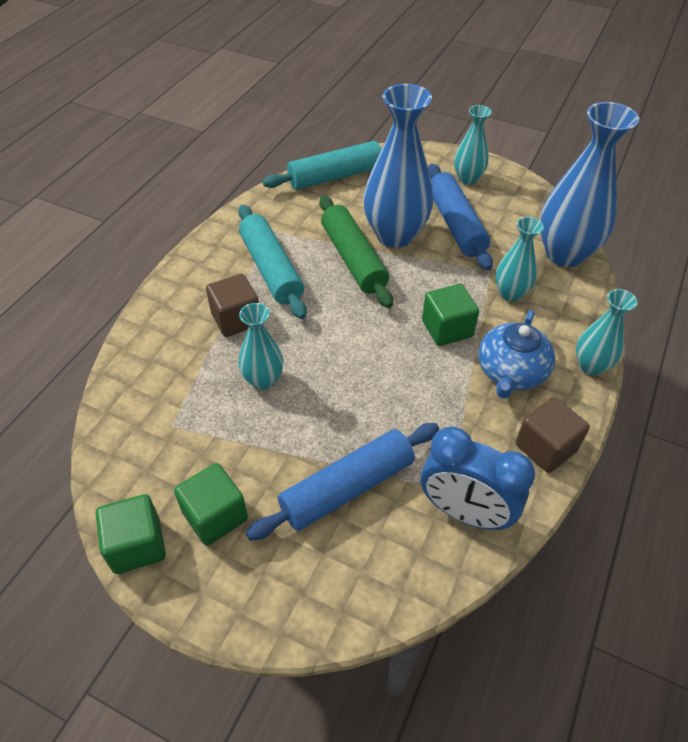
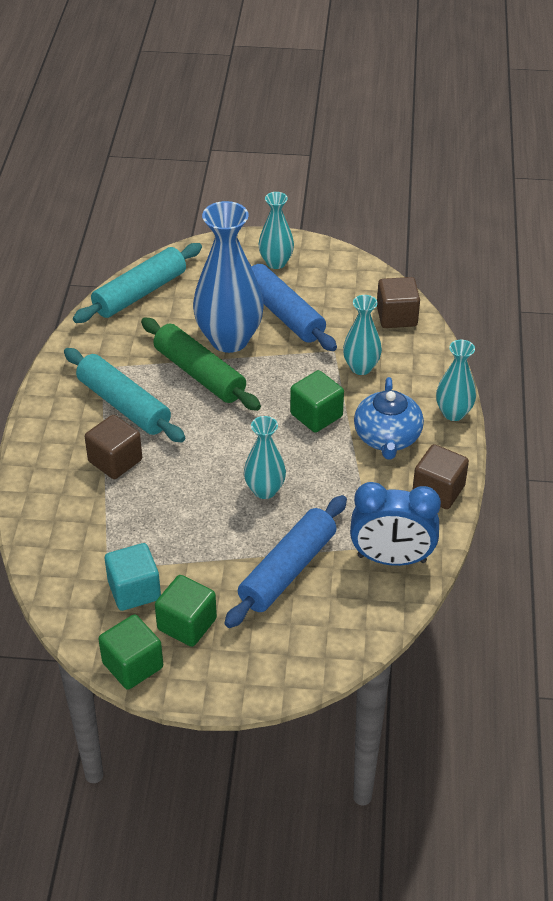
camera: 20 degrees left, 5 degrees down
(183, 459) = (134, 590): none -> turquoise cube
(263, 380) = (170, 506): turquoise vase -> turquoise vase (265, 490)
(564, 254) = (396, 316): blue vase -> brown cube

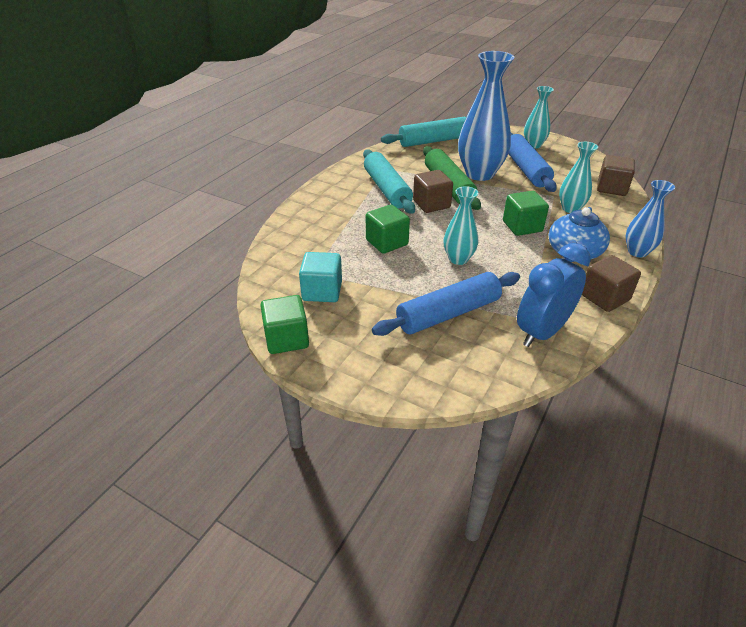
camera: 25 degrees right, 5 degrees down
(115, 461) = (361, 215): brown cube -> brown cube (431, 204)
(187, 624) = (346, 325): green cube -> green cube (387, 242)
(391, 559) = (542, 332): blue clock -> blue clock turned 105 degrees clockwise
(453, 413) = (637, 252): turquoise vase -> blue vase

